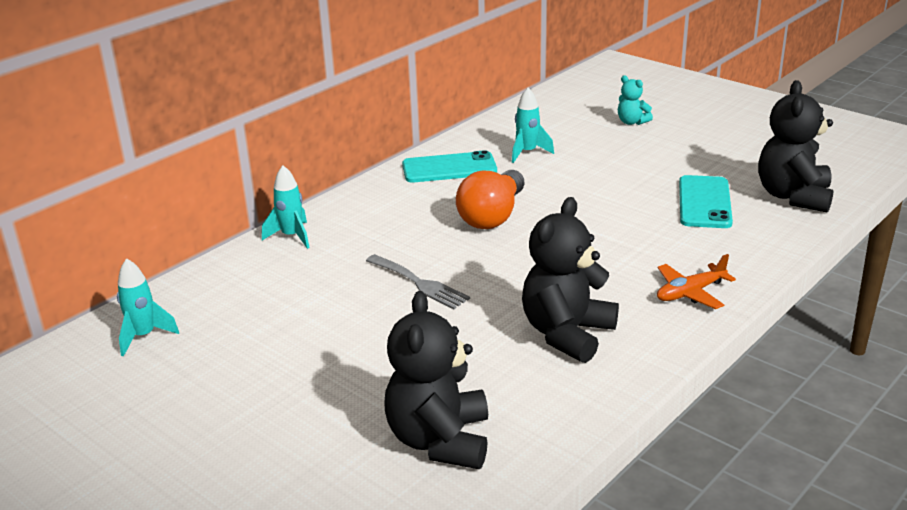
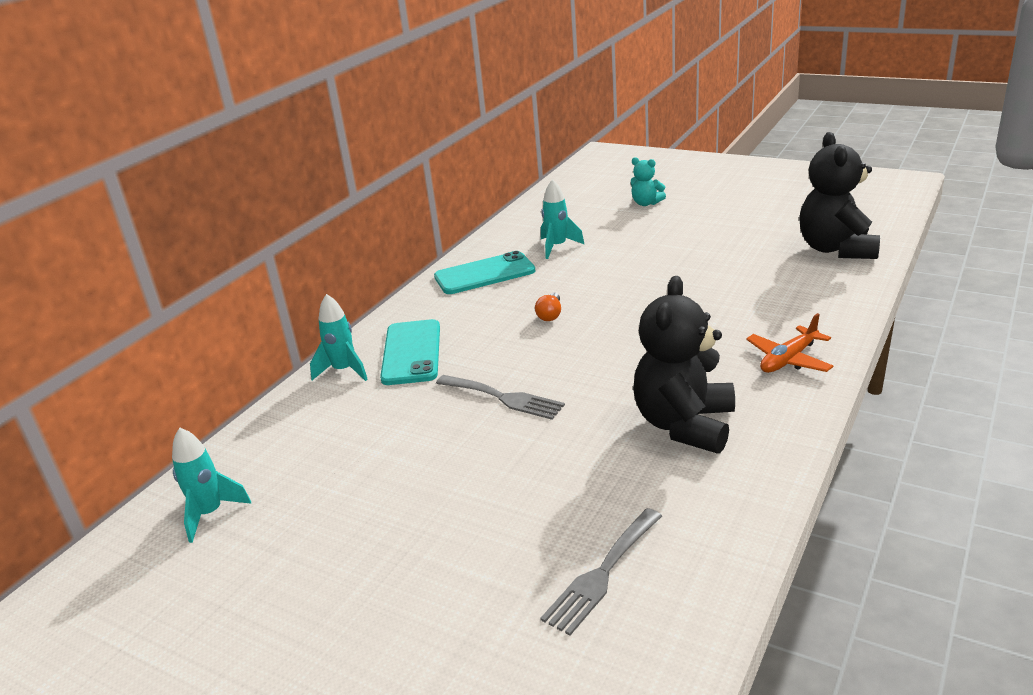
camera: 10 degrees left, 0 degrees up
(440, 440) = (602, 574): black teddy bear -> grey fork
(492, 216) = (550, 315): orange light bulb -> orange light bulb, size x0.43
(704, 202) = (755, 268): turquoise phone -> turquoise phone (411, 352)

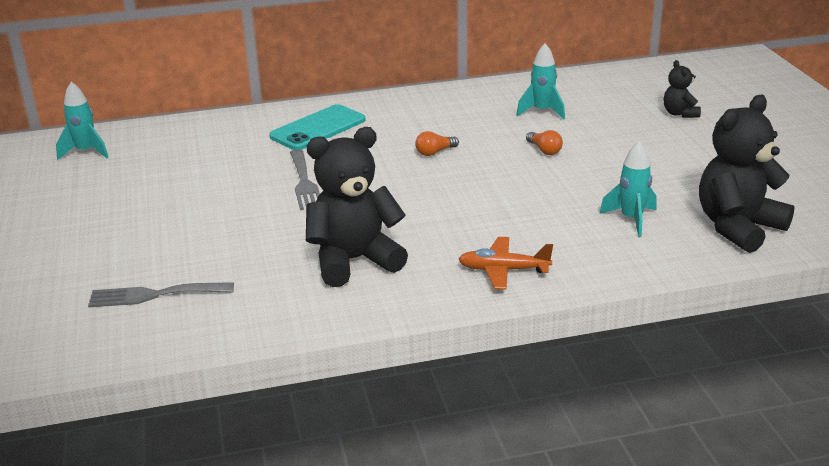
camera: 45 degrees right, 0 degrees up
(344, 371) = (268, 118): turquoise rocket -> turquoise rocket (631, 219)
(484, 274) = (457, 104): turquoise phone -> none
(621, 270) = (544, 150): none -> orange light bulb
(646, 203) = (679, 113): turquoise teddy bear -> black teddy bear

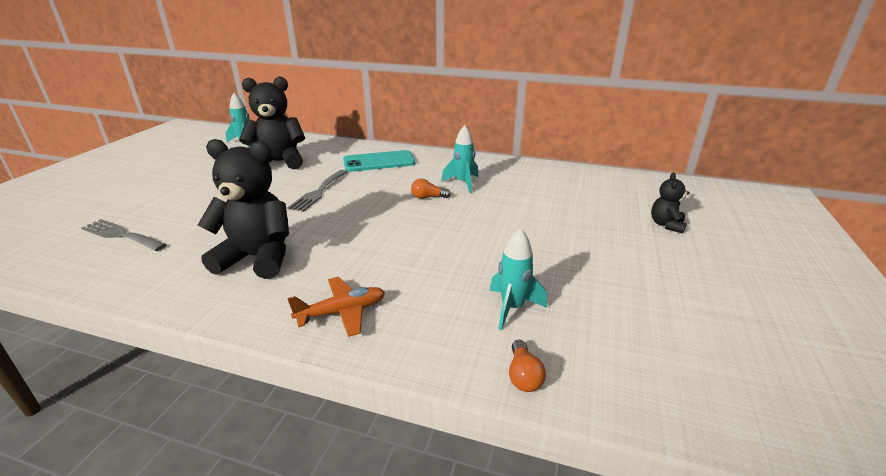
camera: 30 degrees right, 0 degrees up
(503, 270) = (342, 312): orange plane -> orange plane turned 120 degrees clockwise
(542, 111) = (544, 191): turquoise rocket -> turquoise rocket (463, 183)
(544, 150) = (510, 220): orange light bulb -> orange light bulb (523, 376)
(738, 227) = (617, 362): black teddy bear -> black teddy bear (279, 162)

